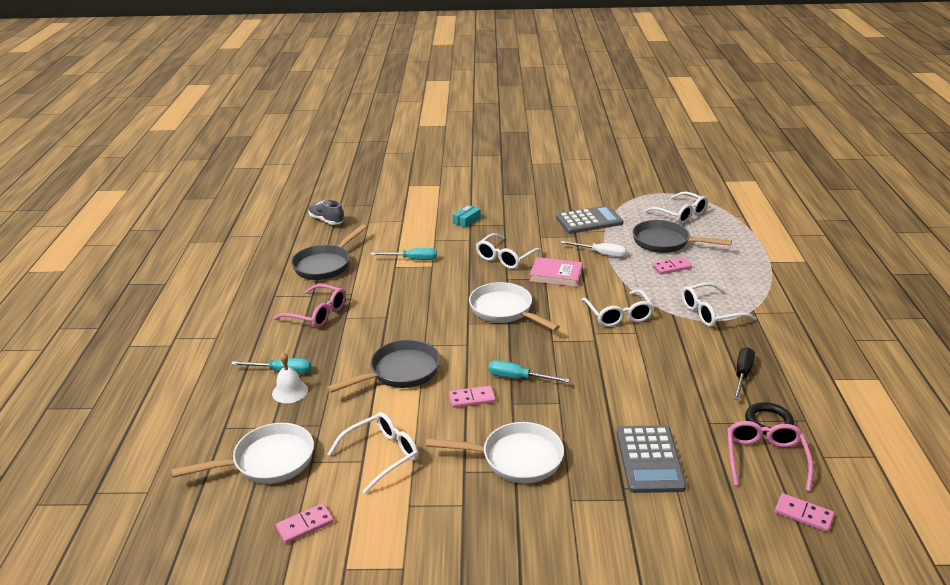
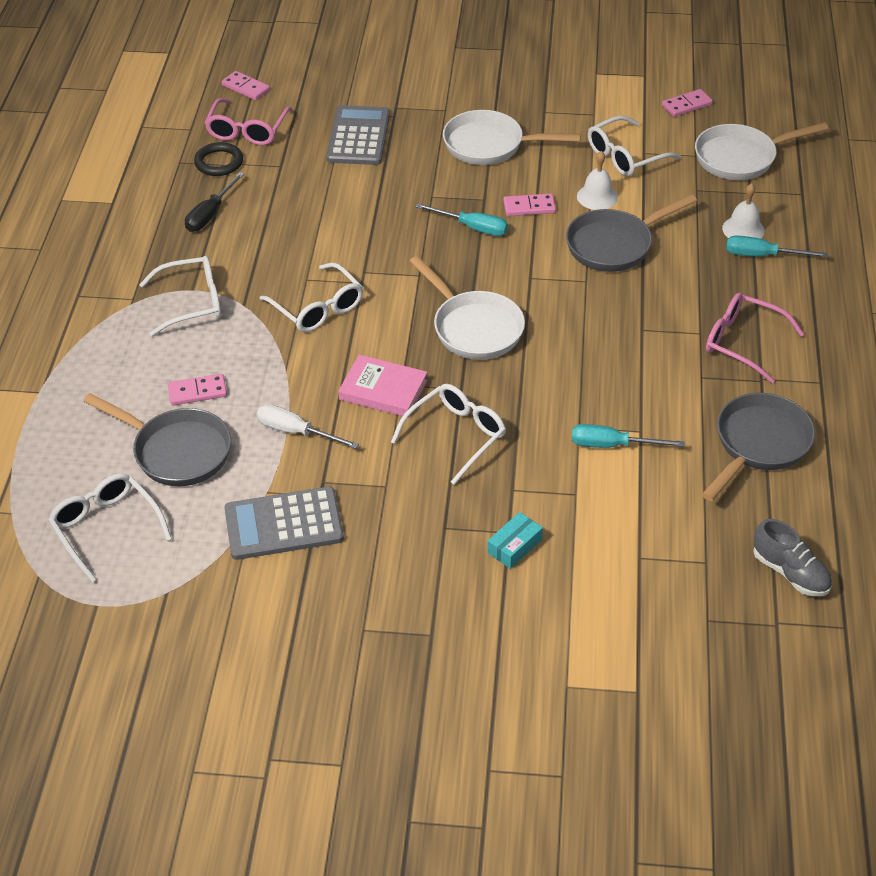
camera: 175 degrees left, 15 degrees up
(412, 412) = (597, 197): none -> white bell
(618, 315) = (318, 308): white glasses -> white glasses turned 150 degrees clockwise

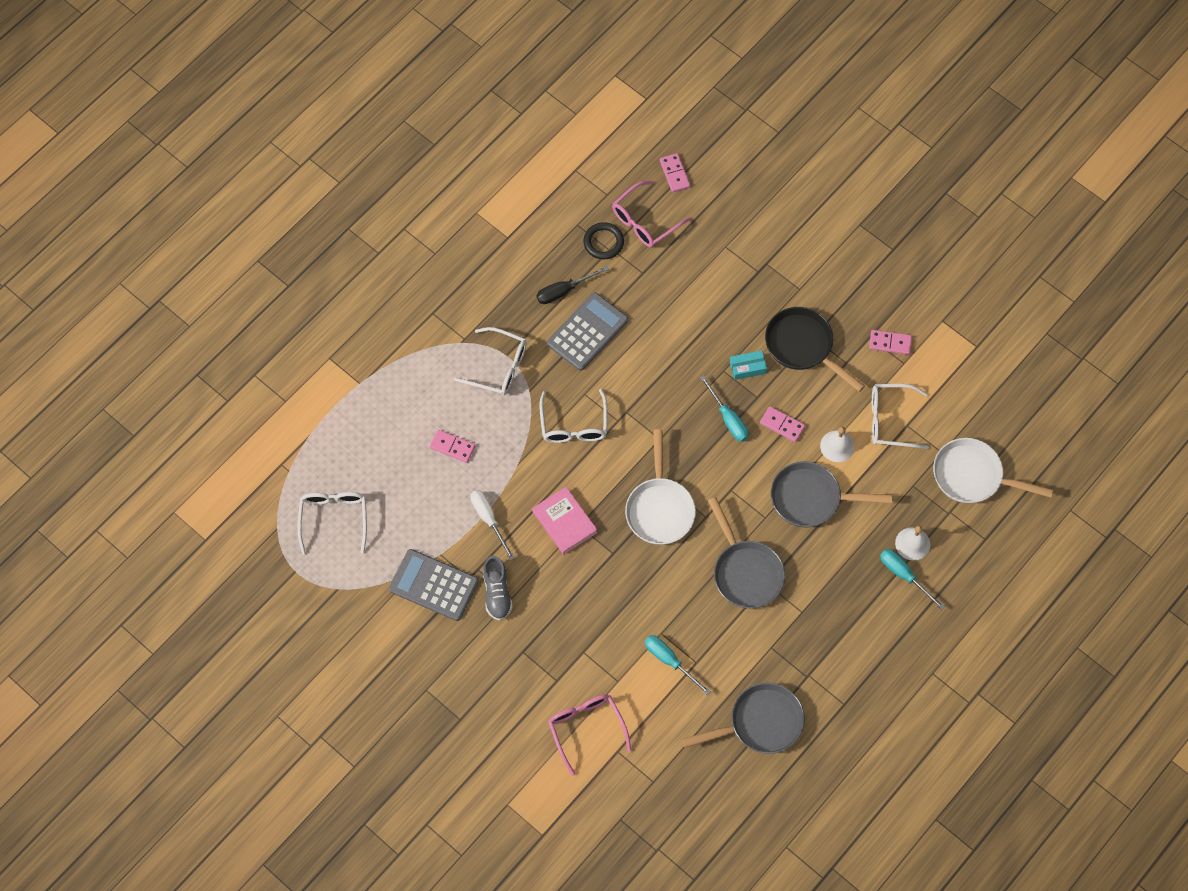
camera: 35 degrees right, 20 degrees up
(176, 451) = (409, 487): grey pan -> grey pan (745, 572)
(358, 136) = (717, 277): grey calculator -> grey calculator (587, 332)
(456, 436) = (581, 588): white glasses -> none
(490, 145) = (803, 346): white pan -> black pan
(514, 546) = (552, 693): turquoise box -> turquoise box (747, 367)
(686, 105) = (981, 398): pink domino -> pink domino (890, 343)
(743, 342) = (823, 639): pink glasses -> pink glasses (586, 729)
(790, 572) = (696, 823): grey shoe -> grey shoe (497, 593)

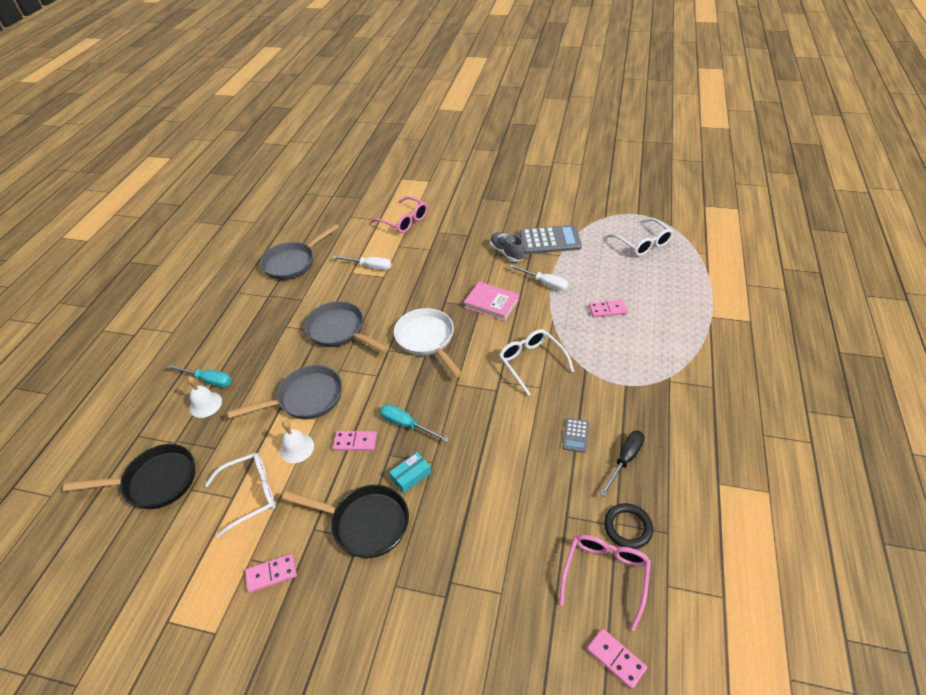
camera: 155 degrees right, 20 degrees down
(498, 367) = (623, 374): white glasses -> none
(587, 332) = (575, 435): grey calculator -> grey calculator, size x0.48
(670, 661) = (370, 266): turquoise screwdriver -> white screwdriver
(973, 476) = (155, 481): white pan -> black pan

